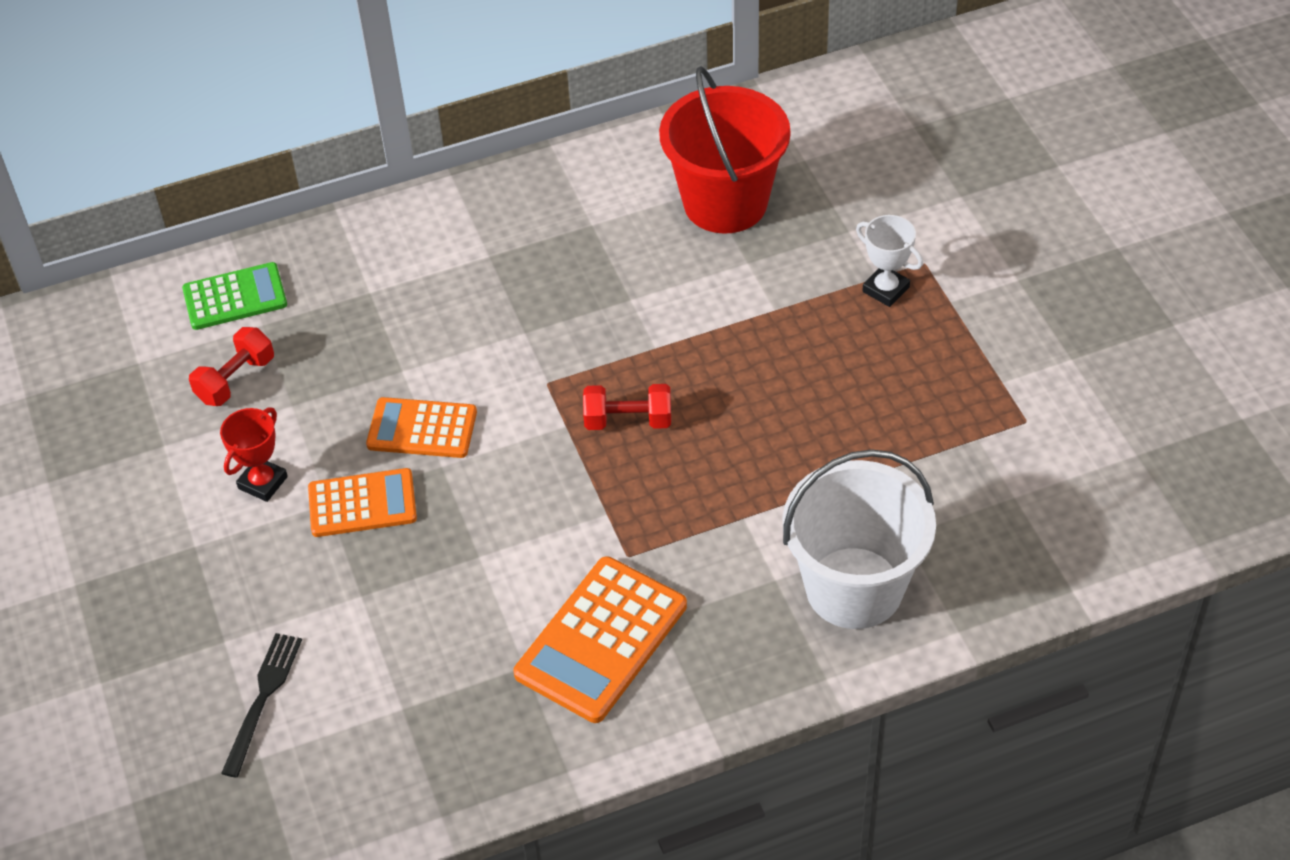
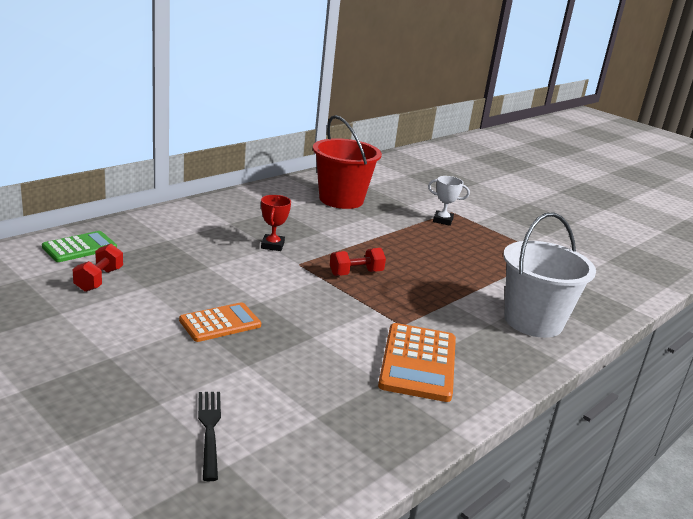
camera: 30 degrees left, 25 degrees down
(263, 482) = (144, 321): red trophy -> red trophy (272, 245)
(422, 429) = (237, 288): orange calculator -> none

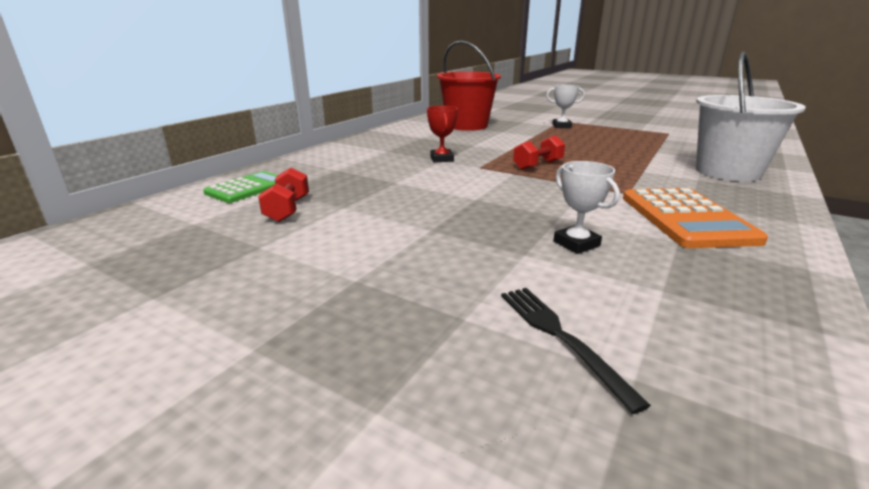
camera: 10 degrees left, 0 degrees up
(220, 323) = (454, 222): orange calculator -> none
(297, 365) = (576, 244): none -> white trophy

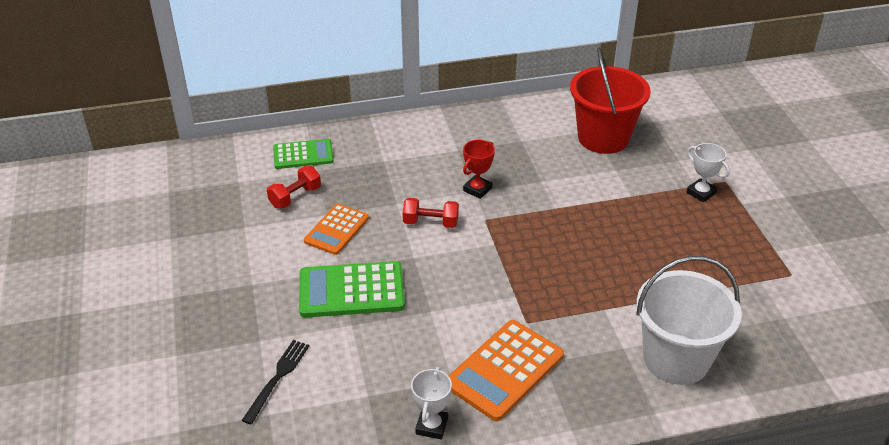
camera: 45 degrees right, 15 degrees up
(374, 211) = (337, 230): none -> orange calculator
(472, 235) = (351, 290): none -> green calculator
(538, 165) = (534, 245): red dumbbell -> red dumbbell (430, 223)
(576, 244) = (392, 338): white trophy -> white trophy (431, 426)

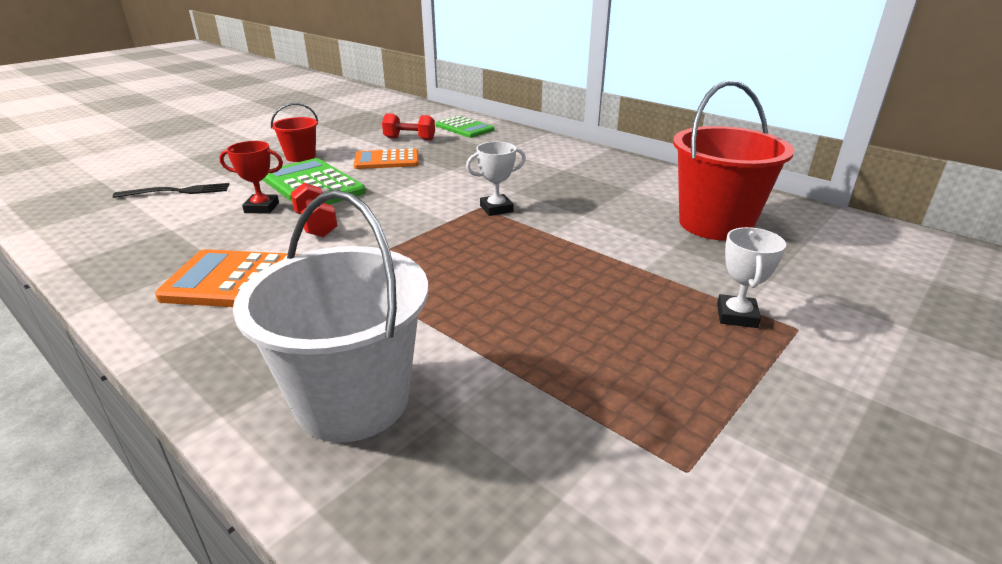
camera: 55 degrees right, 10 degrees down
(267, 278) = (300, 157): none -> red bucket
(430, 223) = (442, 187): red dumbbell -> red dumbbell (316, 225)
(431, 426) = (136, 269): white trophy -> white trophy (496, 209)
(477, 189) = (520, 192): red trophy -> red trophy (262, 208)

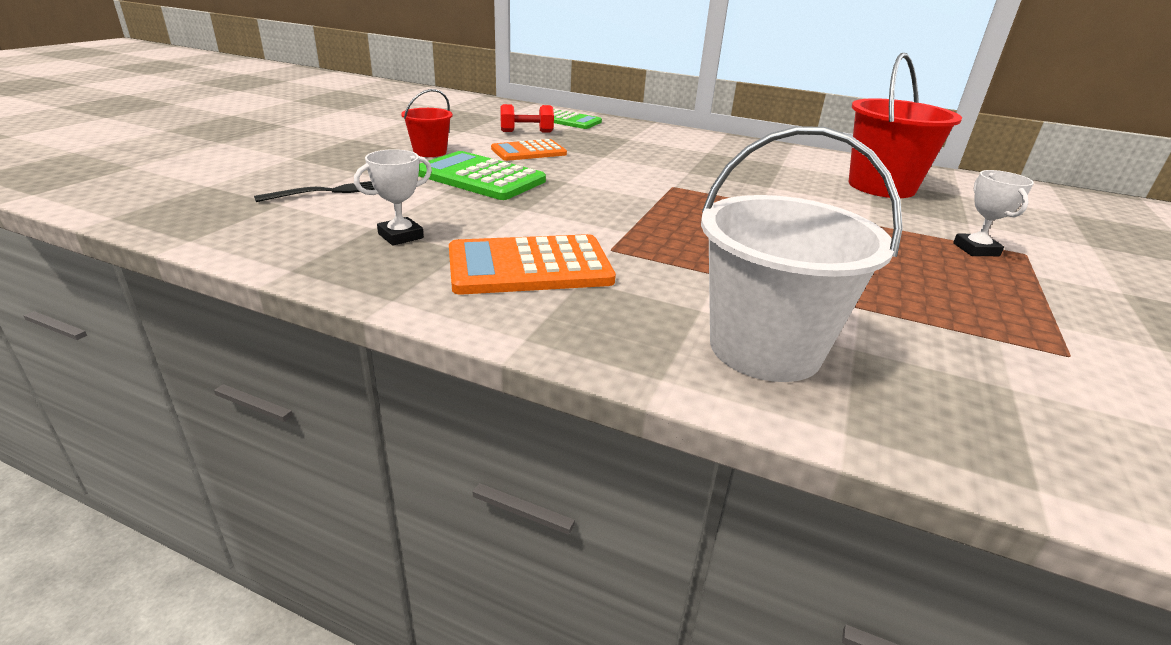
camera: 20 degrees left, 0 degrees up
(262, 208) = (452, 200): red trophy -> none
(316, 225) = (532, 212): red dumbbell -> none
(496, 209) = (689, 187): white trophy -> white trophy (400, 236)

